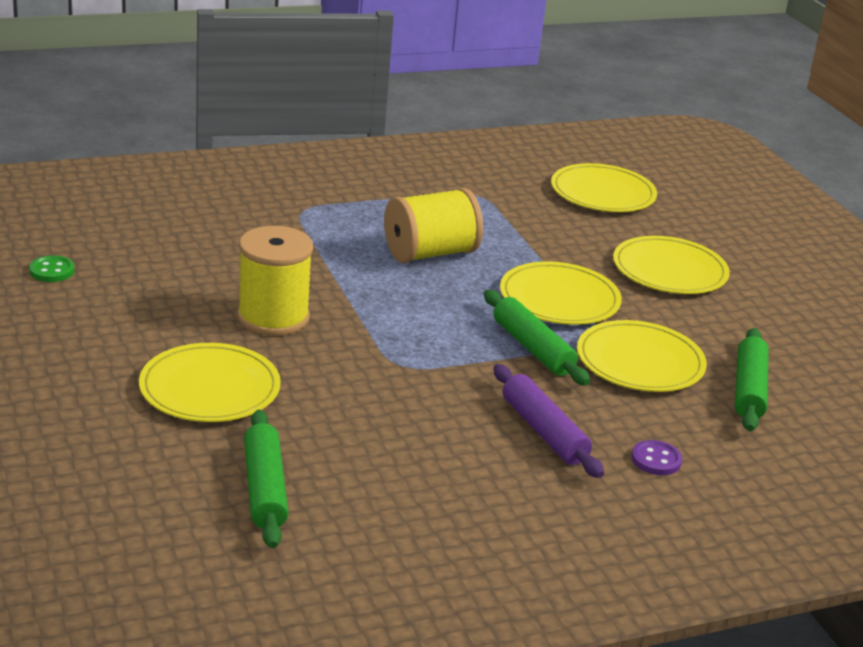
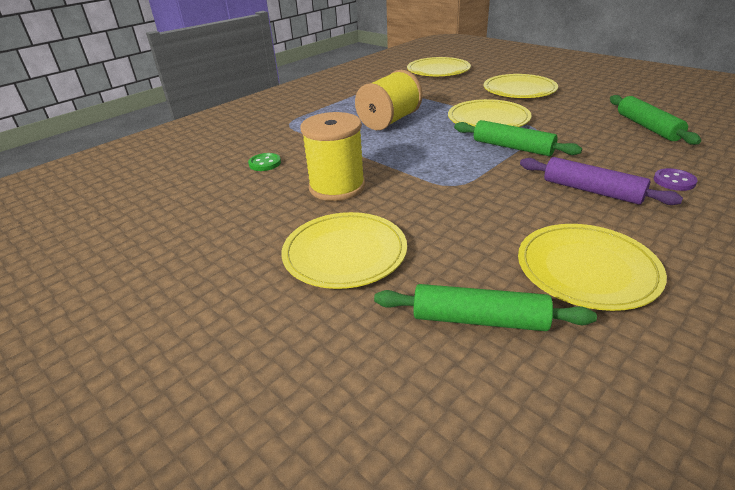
camera: 20 degrees left, 5 degrees up
(52, 271) = (141, 214): green button -> green button (265, 163)
(264, 489) = (479, 319): green rolling pin -> green rolling pin turned 45 degrees counterclockwise
(640, 362) = (576, 133): yellow plate -> yellow plate (587, 269)

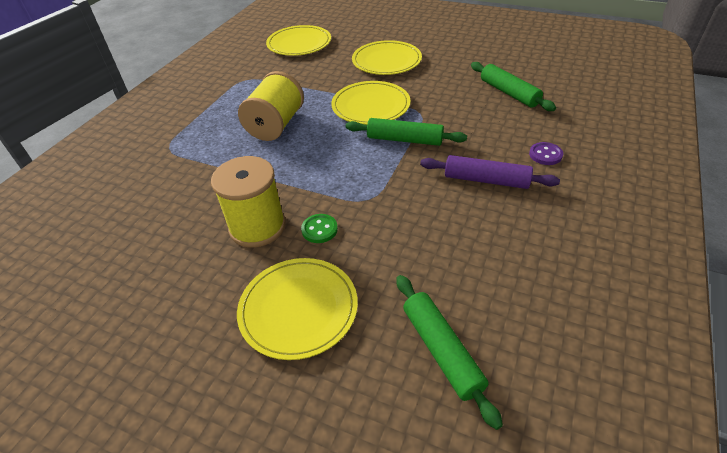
camera: 20 degrees left, 10 degrees up
(265, 163) = (167, 211): green button -> green button (319, 229)
(479, 319) = (441, 351): green rolling pin -> green rolling pin turned 75 degrees clockwise
(587, 269) = (507, 271): yellow plate -> none

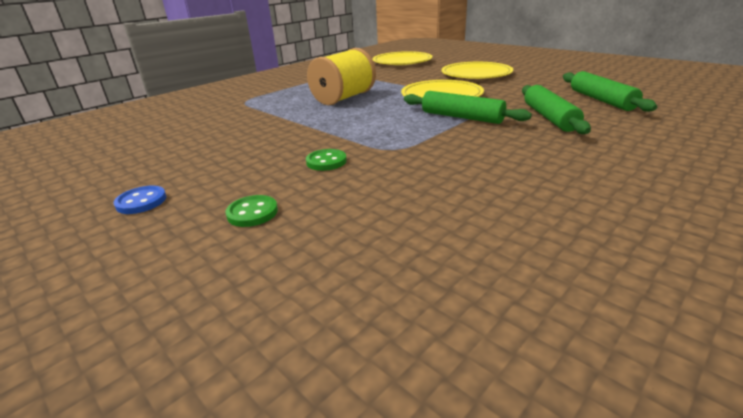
camera: 20 degrees right, 15 degrees down
(186, 323) = (141, 202): none -> blue button
(257, 227) = (270, 151): yellow spool -> none
(298, 309) = (252, 213): yellow plate -> green button
(441, 351) = (388, 286): green rolling pin -> green rolling pin (549, 117)
(486, 180) = (540, 153): purple rolling pin -> none
(545, 155) = (630, 144): purple button -> none

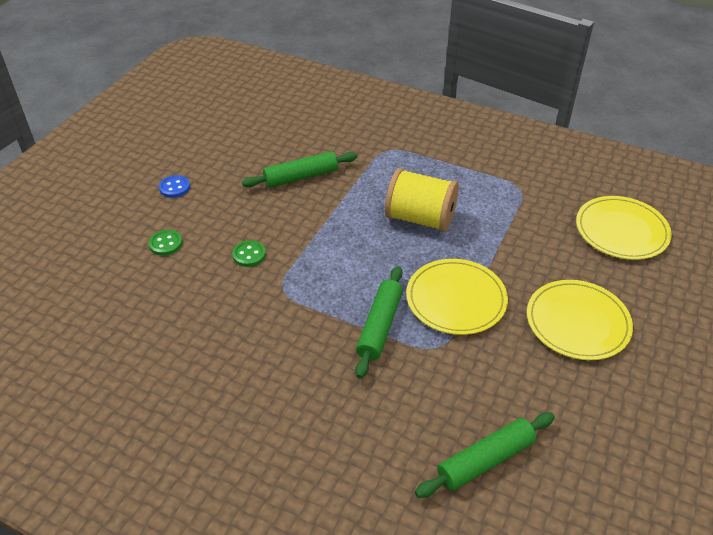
camera: 70 degrees right, 15 degrees up
(549, 117) = (397, 402): green rolling pin -> green rolling pin (301, 177)

